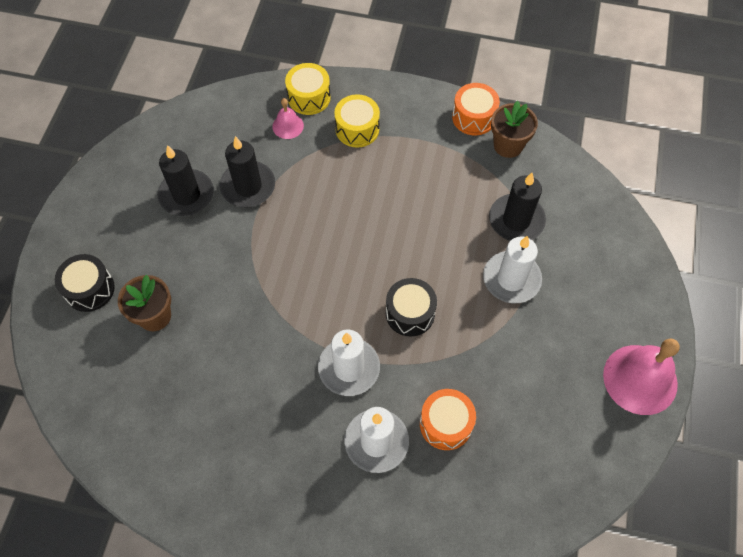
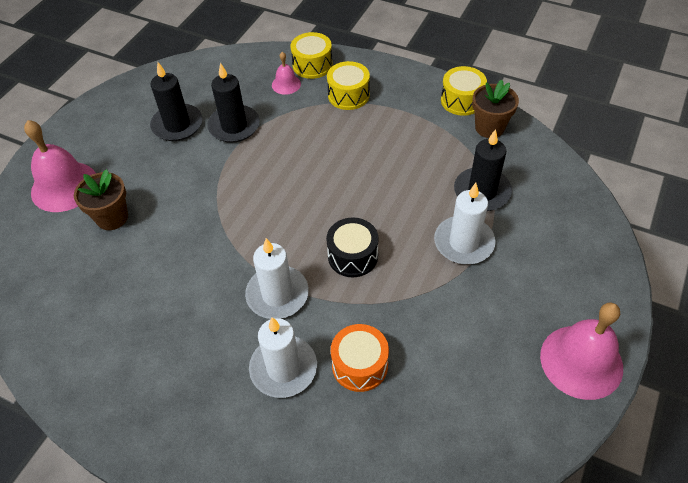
camera: 15 degrees right, 10 degrees down
(90, 289) = (64, 186): black drum -> pink bell
(473, 117) = (462, 100): orange drum -> yellow drum

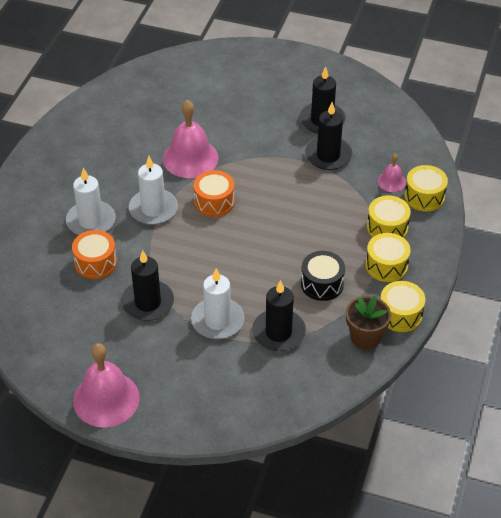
camera: 80 degrees right, 5 degrees down
(64, 186) = (242, 72): pink bell -> pink bell (190, 158)
(112, 217) = (215, 105): brown flower pot -> none
(279, 231) = (214, 202): none -> orange drum
(352, 256) = (195, 249): black drum -> black drum (322, 284)
(399, 102) = (386, 266): none -> yellow drum
(432, 309) = (148, 303): none -> black candle

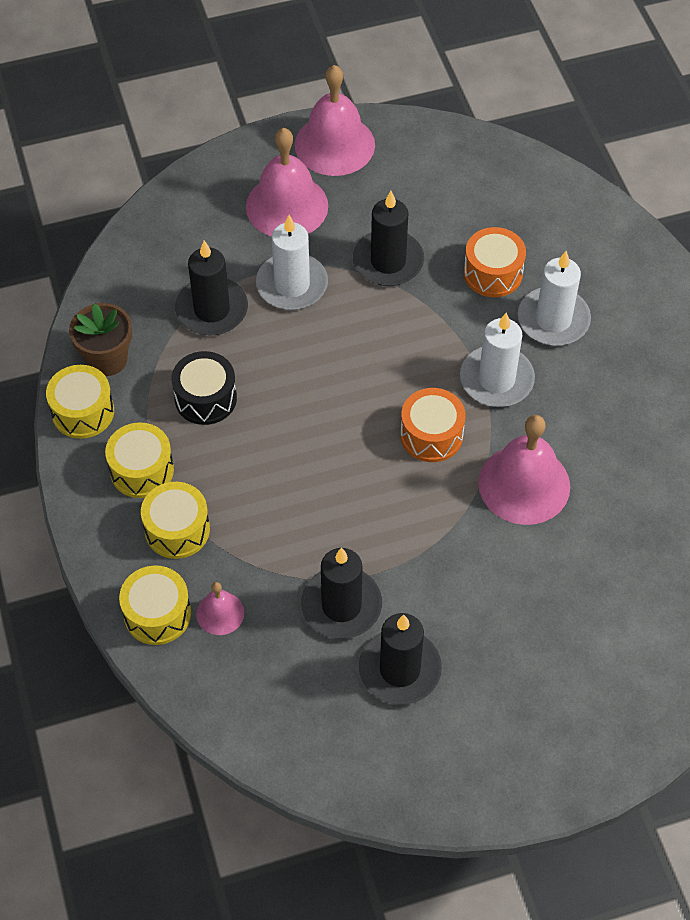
camera: 145 degrees right, 10 degrees up
(176, 373) = (287, 206): none -> pink bell

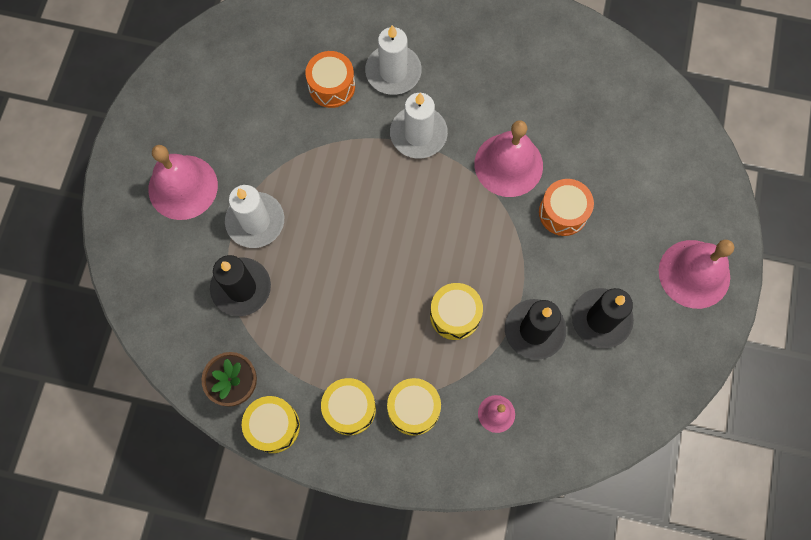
camera: 60 degrees left, 15 degrees up
(157, 614) = (473, 457): yellow drum -> yellow drum (455, 315)
(205, 398) = (316, 332): black drum -> none
(334, 144) = (149, 124): pink bell -> pink bell (694, 274)
(388, 261) = (277, 147): black candle -> none
(431, 435) = (437, 199): orange drum -> orange drum (563, 212)

